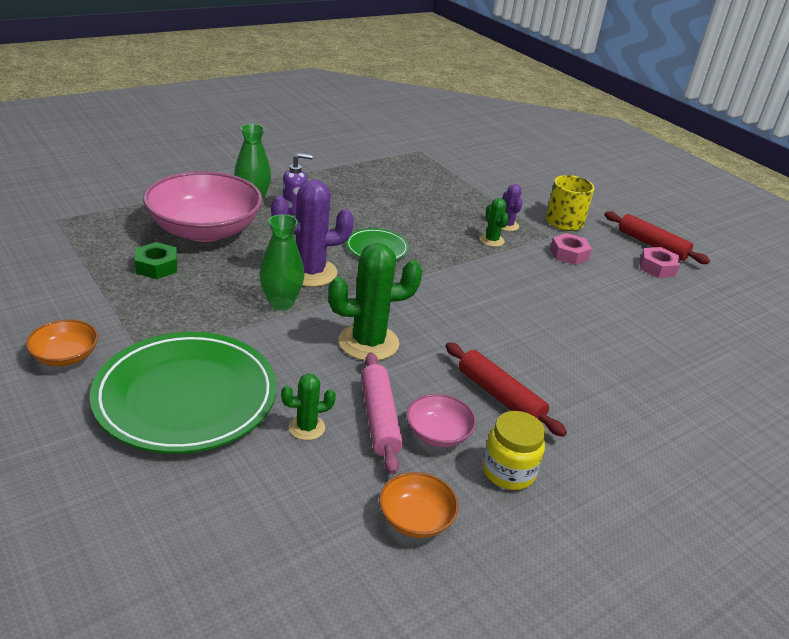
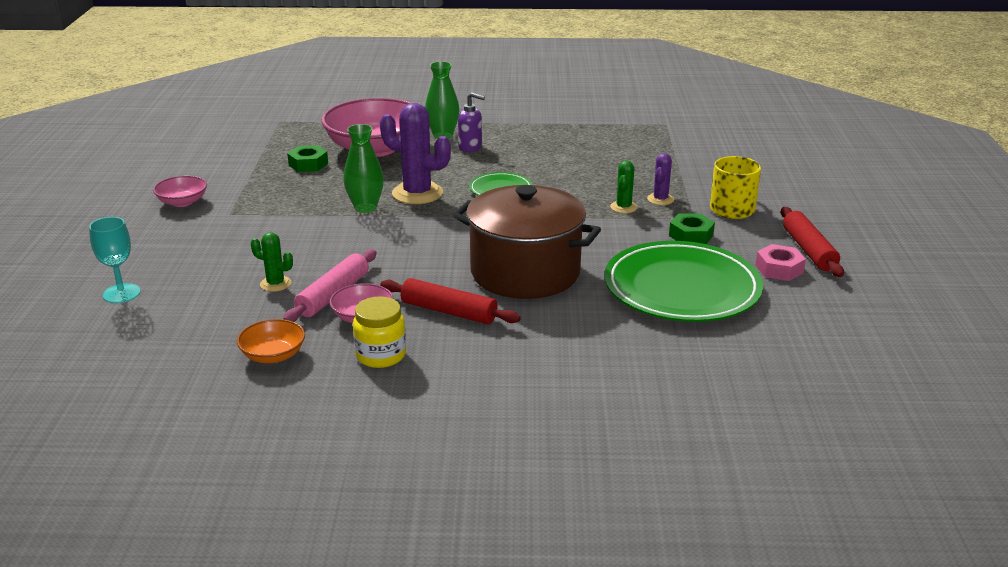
camera: 40 degrees right, 5 degrees down
(65, 356) = (182, 202): orange bowl -> pink bowl
(144, 513) = (121, 293): none -> turquoise goblet
(186, 397) = (224, 244): green plate -> green plate (682, 288)
(368, 342) = (395, 249): green cactus -> none
(500, 396) = (449, 311): red rolling pin -> red rolling pin turned 60 degrees counterclockwise
(504, 331) = (525, 273): none -> brown pot
(569, 254) = (691, 235): pink nut -> green nut

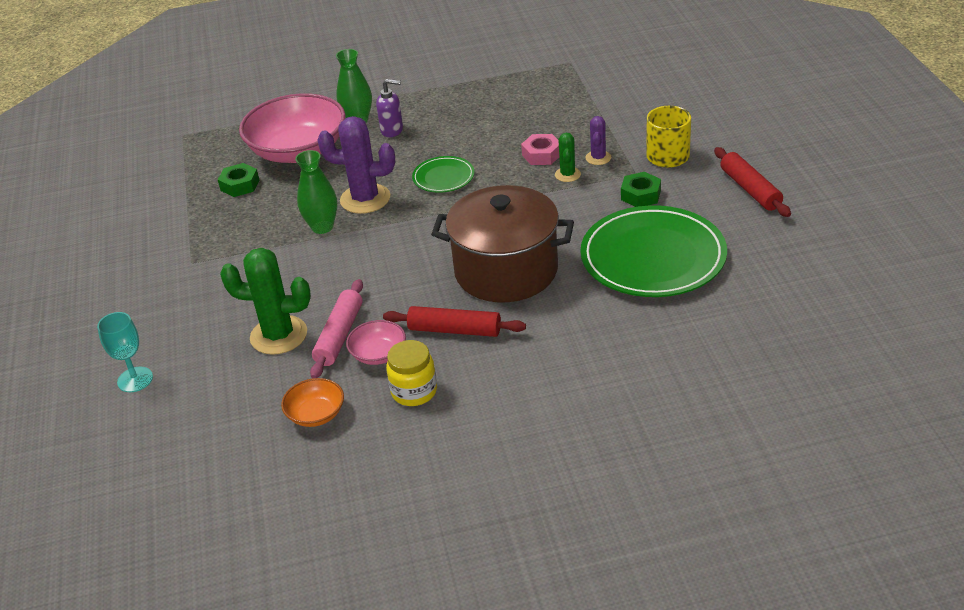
camera: 10 degrees left, 10 degrees up
(182, 202) = (136, 259): pink bowl -> none
(275, 284) = (278, 335): green cactus -> green cactus, size x1.93
(779, 269) = (731, 217): pink nut -> pink nut (541, 155)

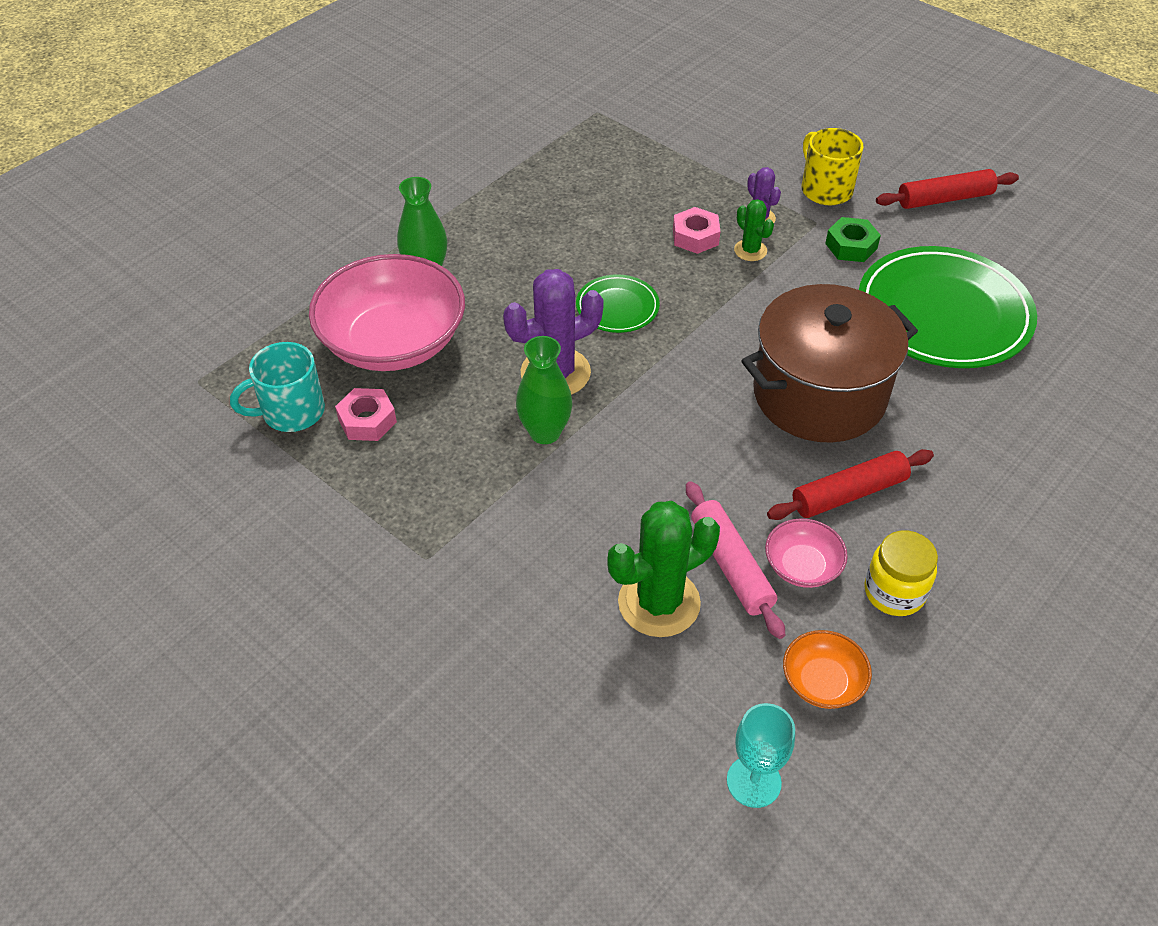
camera: 40 degrees left, 10 degrees up
(135, 379) = (544, 764): turquoise goblet -> turquoise goblet (753, 781)
(209, 166) = (291, 412): none -> turquoise mug
(240, 185) = (367, 421): green nut -> pink nut
(392, 130) = (485, 269): purple soap dispenser -> none
(750, 189) = (944, 199): red rolling pin -> red rolling pin turned 45 degrees counterclockwise

